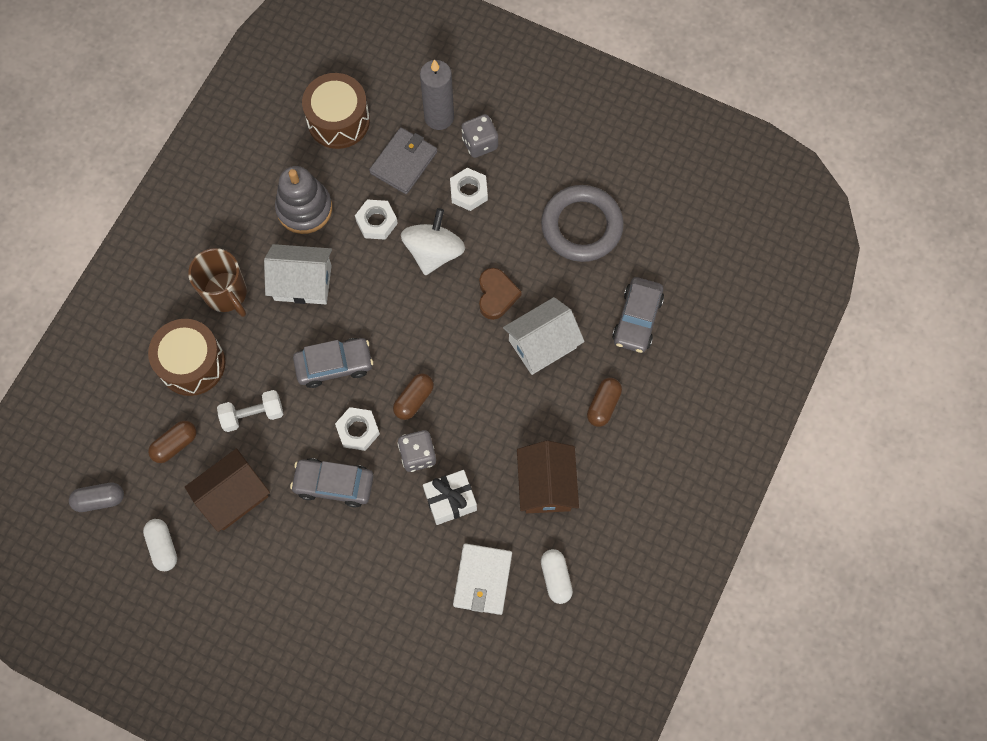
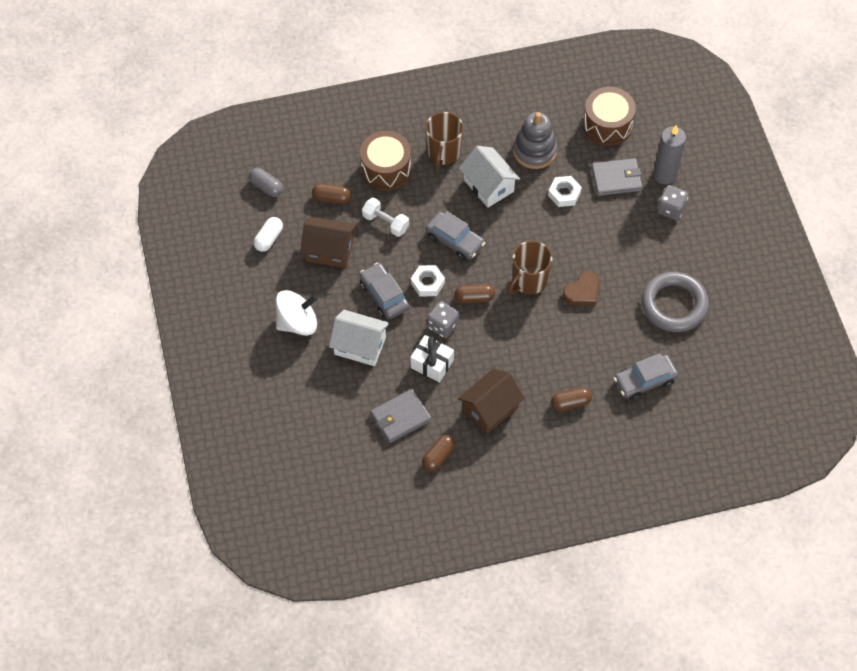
camera: 50 degrees right, 10 degrees down
(434, 252) = (576, 238): white spinning top -> white spinning top (297, 323)
(441, 334) = (529, 281): none -> brown mug
(469, 192) = (633, 227): white nut -> none
(482, 580) = (400, 417): white wallet -> grey wallet
(542, 344) = (576, 340): white house -> white house (360, 345)
(556, 578) = (438, 456): white capsule -> brown capsule

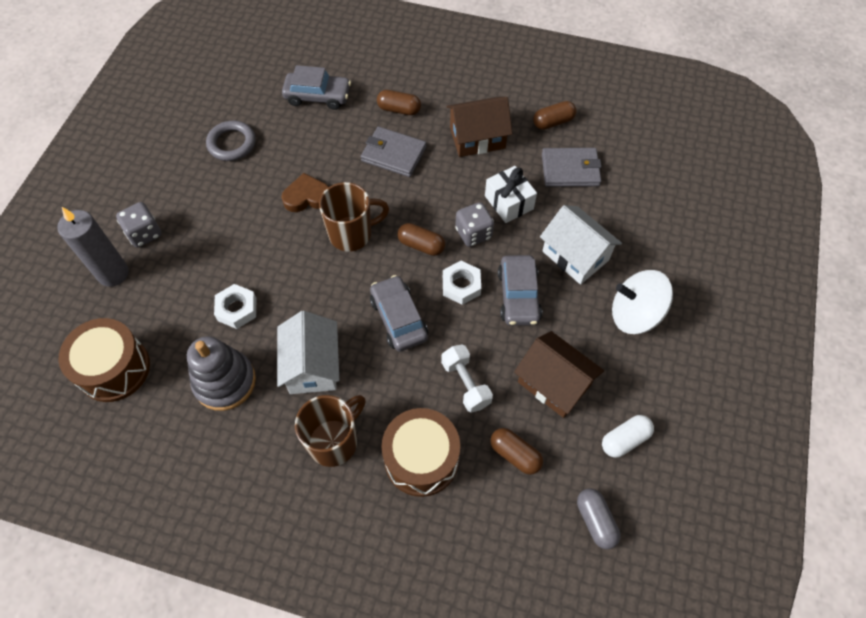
camera: 150 degrees left, 0 degrees up
(616, 179) = (166, 296): grey wallet -> grey wallet (393, 154)
(674, 305) = (232, 143): grey ring -> grey ring, size x0.65

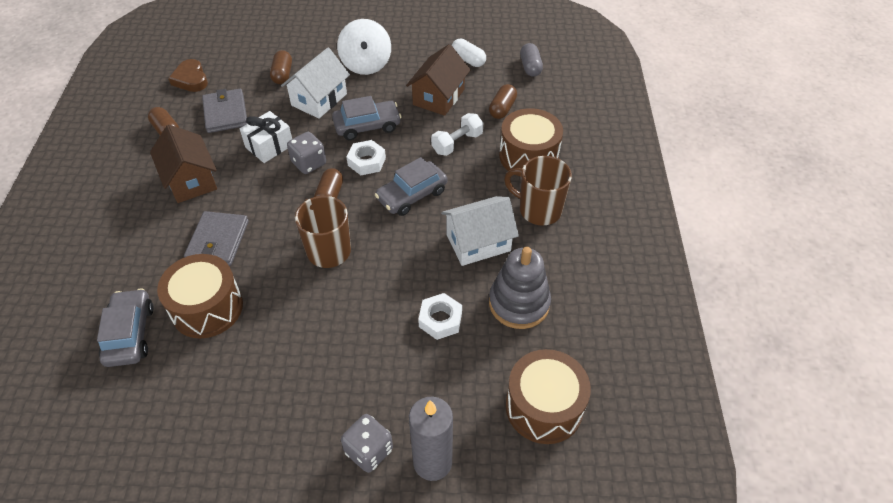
camera: 105 degrees left, 10 degrees down
(232, 143) = (214, 404): grey ring -> none
(307, 197) = (287, 301): brown heart -> brown heart (191, 79)
(323, 143) = (207, 308): none -> brown drum
(399, 109) = (151, 250): brown capsule -> brown capsule (282, 74)
(595, 521) = (530, 67): grey capsule -> grey capsule turned 60 degrees counterclockwise

